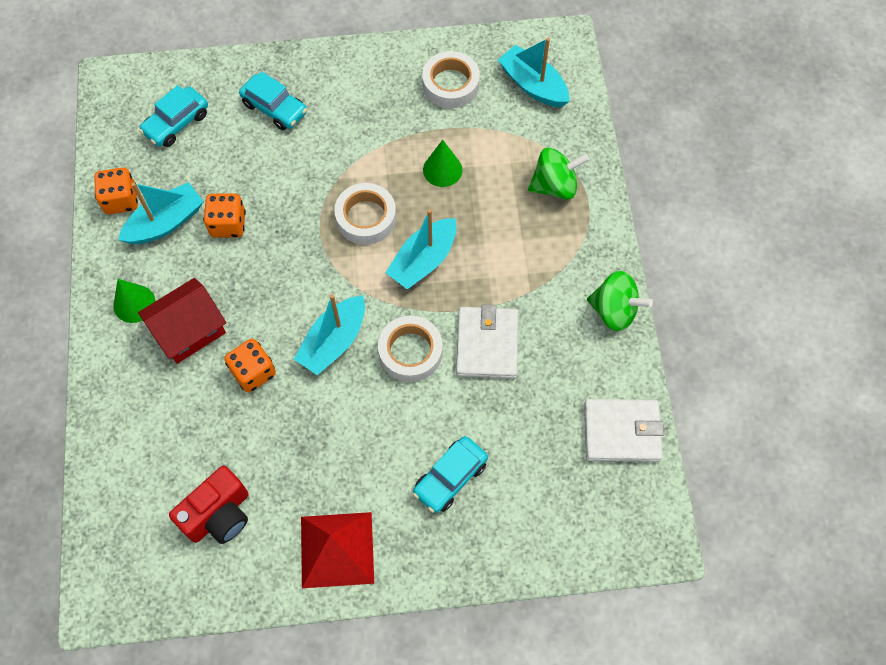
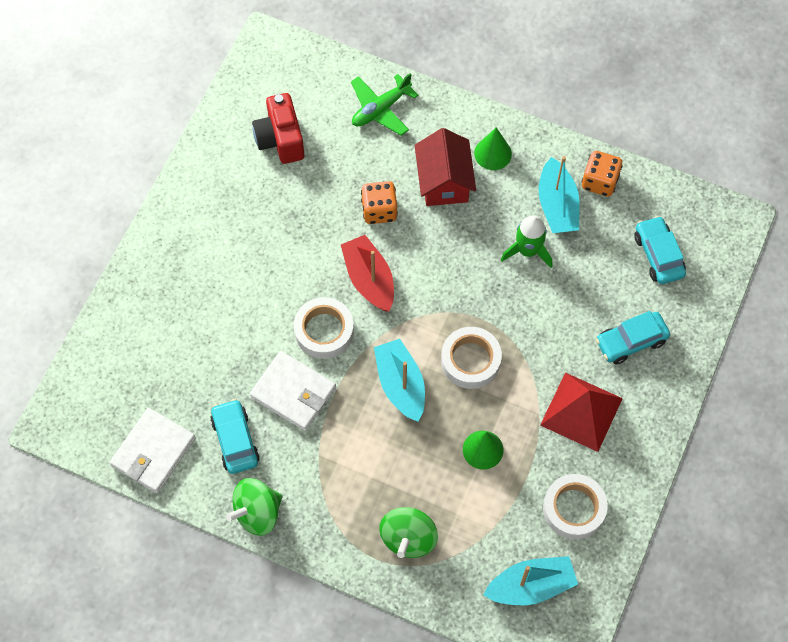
camera: 120 degrees right, 0 degrees up
(131, 434) = (381, 109): none -> green plane
(228, 224) = (528, 251): orange dice -> green rocket
(333, 342) = (369, 279): turquoise boat -> red boat
(337, 549) = (203, 202): red pyramid -> red pyramid (581, 411)
(450, 478) = (203, 305): turquoise car -> turquoise car (235, 440)

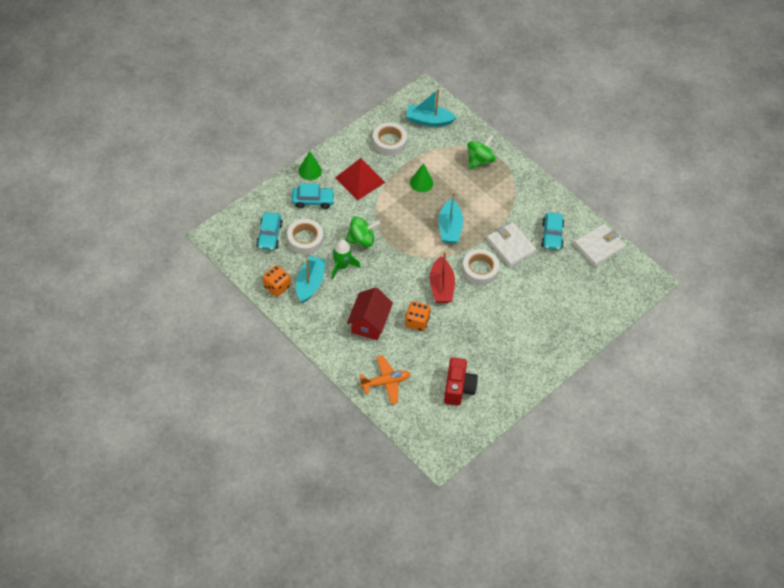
camera: 160 degrees left, 10 degrees down
(257, 513) = (553, 199): green spinning top -> green spinning top (361, 240)
(381, 109) = (385, 382): green plane -> orange plane
(470, 360) = (405, 224): white tape -> white tape (305, 239)
(493, 153) = (330, 327): green cone -> green cone (310, 171)

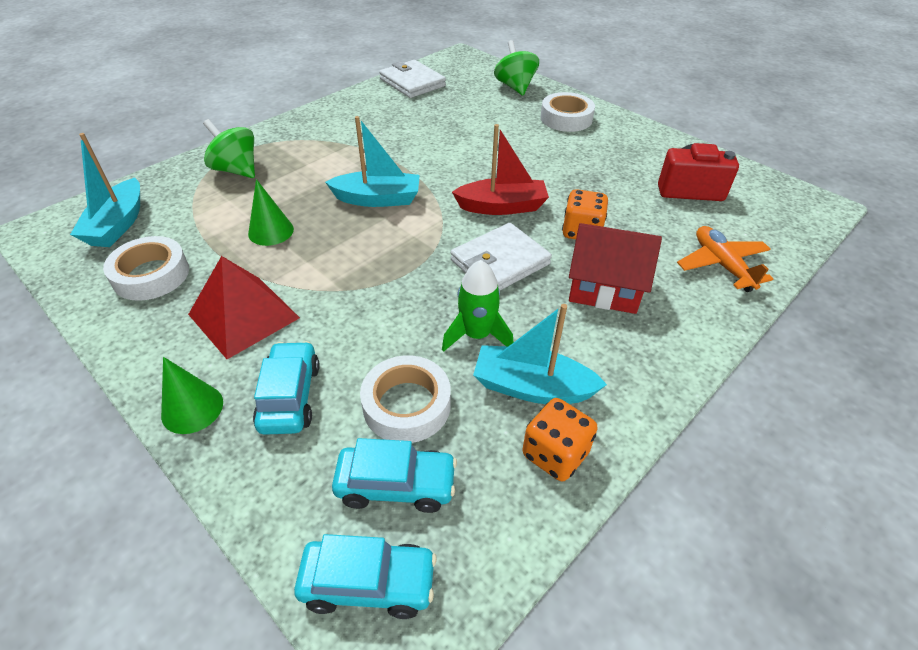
camera: 90 degrees left, 10 degrees down
(361, 240) = (406, 307): green spinning top -> green spinning top (515, 87)
(480, 270) = (462, 170): white tape -> white tape (566, 118)
(510, 246) = (414, 144): white wallet -> white wallet (500, 262)
(552, 235) = (394, 113): turquoise car -> turquoise car (368, 583)

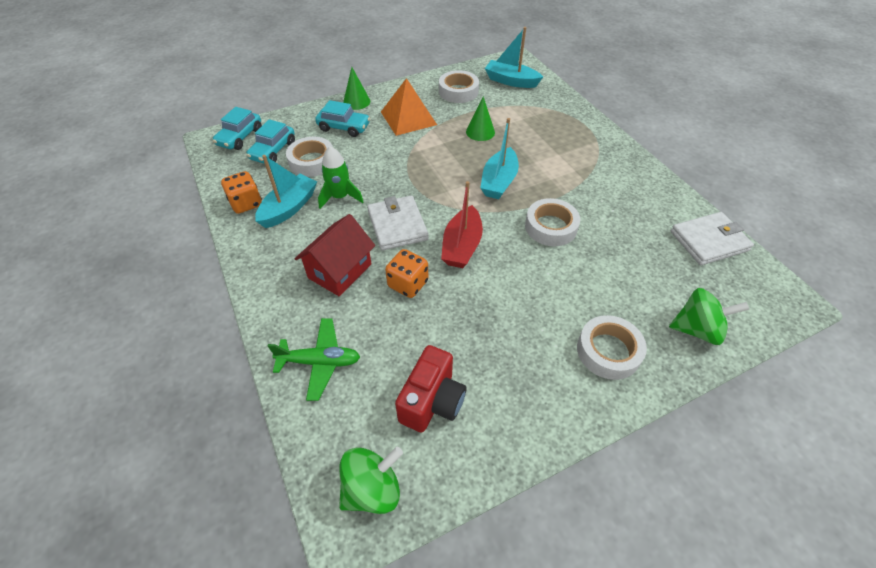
camera: 110 degrees right, 5 degrees up
(236, 170) = (559, 123): green spinning top -> green spinning top (372, 489)
(244, 316) = (408, 118): red pyramid -> orange pyramid
(439, 156) = (550, 227): none -> white tape
(721, 265) = (319, 362): orange plane -> green plane

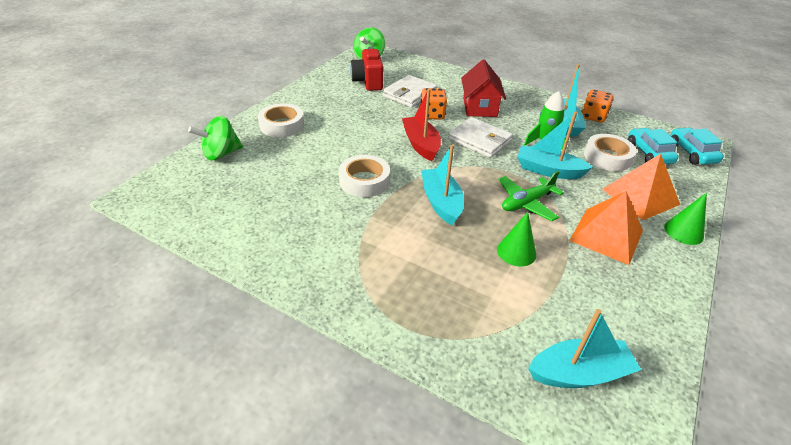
camera: 145 degrees right, 10 degrees down
(319, 362) = (437, 77): green plane -> green plane (526, 203)
(344, 127) = (640, 196): turquoise car -> orange pyramid
(379, 171) = (548, 170): none -> turquoise boat
(458, 91) = (614, 307): white tape -> none
(709, 241) = (211, 222): white wallet -> white wallet (409, 94)

